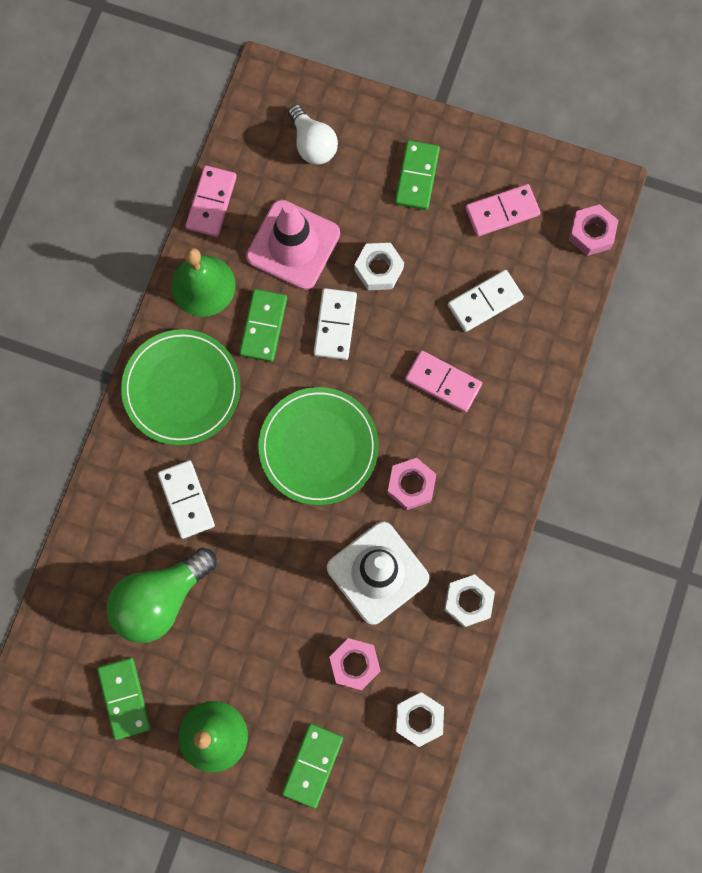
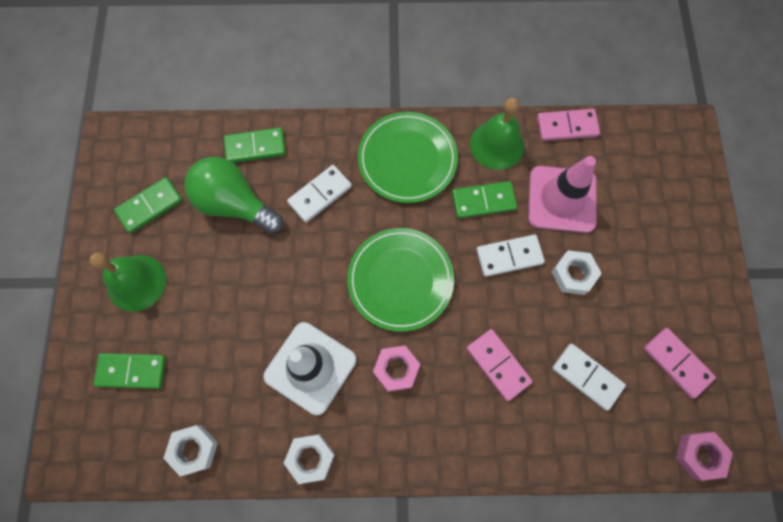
camera: 70 degrees right, 5 degrees down
(312, 144) = (654, 184): white light bulb -> none
(354, 664) = (226, 376): pink nut -> none
(417, 177) = (670, 277): green domino -> green domino (255, 147)
(443, 382) = (498, 365): pink domino -> pink domino turned 45 degrees counterclockwise

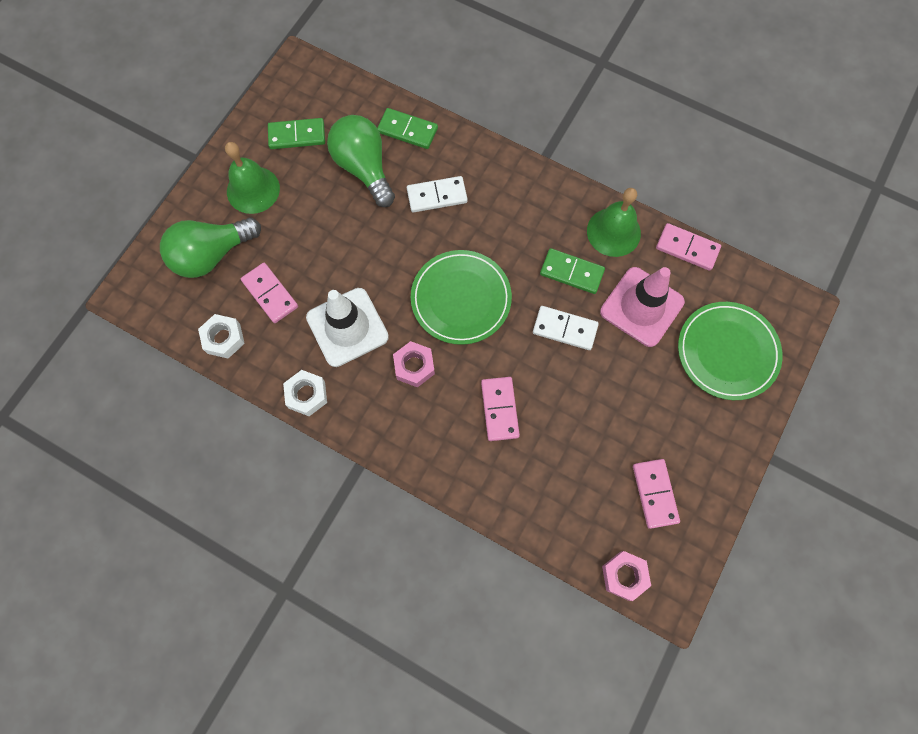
camera: 30 degrees right, 0 degrees up
(132, 371) = (211, 255): green domino -> green light bulb
(214, 378) = (270, 294): none -> pink domino
(407, 159) = (528, 204): green plate -> green plate (727, 352)
(573, 274) = (611, 373): white nut -> none
(587, 376) = (569, 460): white domino -> none

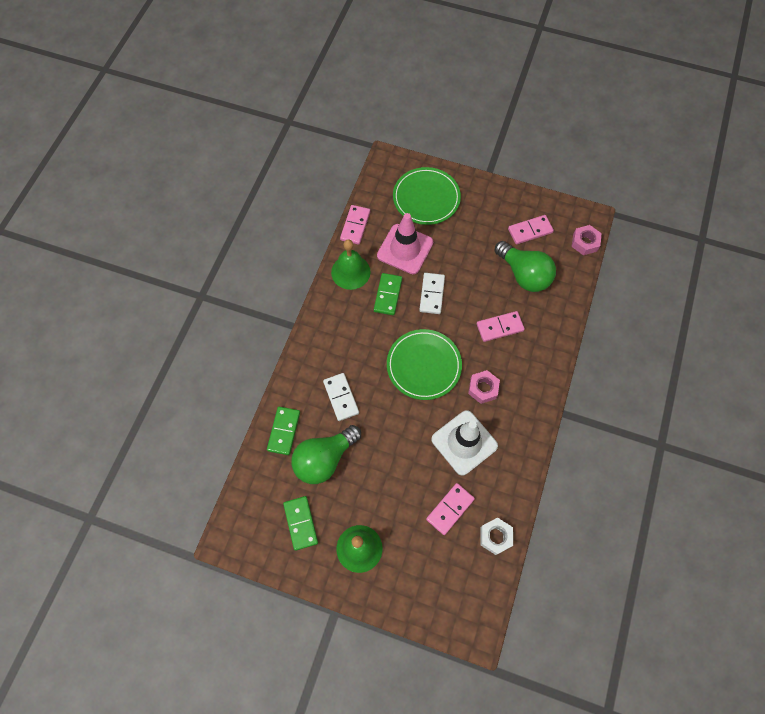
camera: 100 degrees left, 5 degrees down
(211, 255) = (426, 568): green light bulb -> green light bulb (524, 274)
(307, 395) = (523, 460): white nut -> none

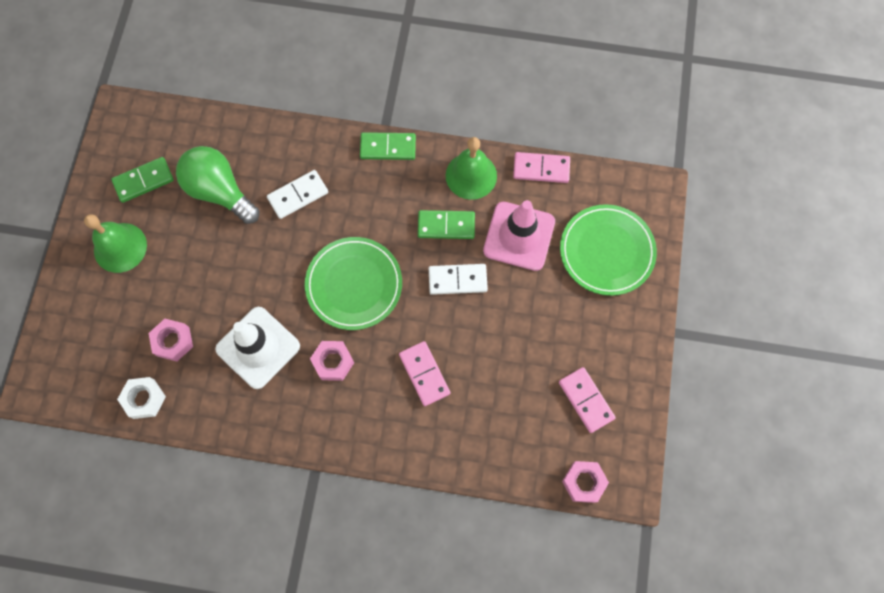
camera: 80 degrees right, 5 degrees up
(284, 431) = (248, 142): green domino -> green domino (388, 147)
(450, 509) = (173, 341): pink domino -> pink nut
(524, 274) = (512, 398): green light bulb -> none

